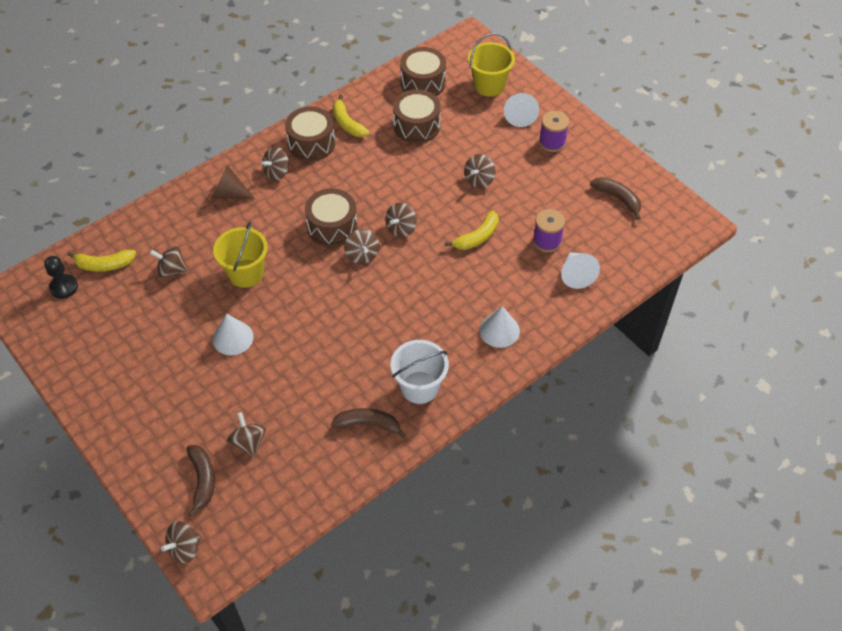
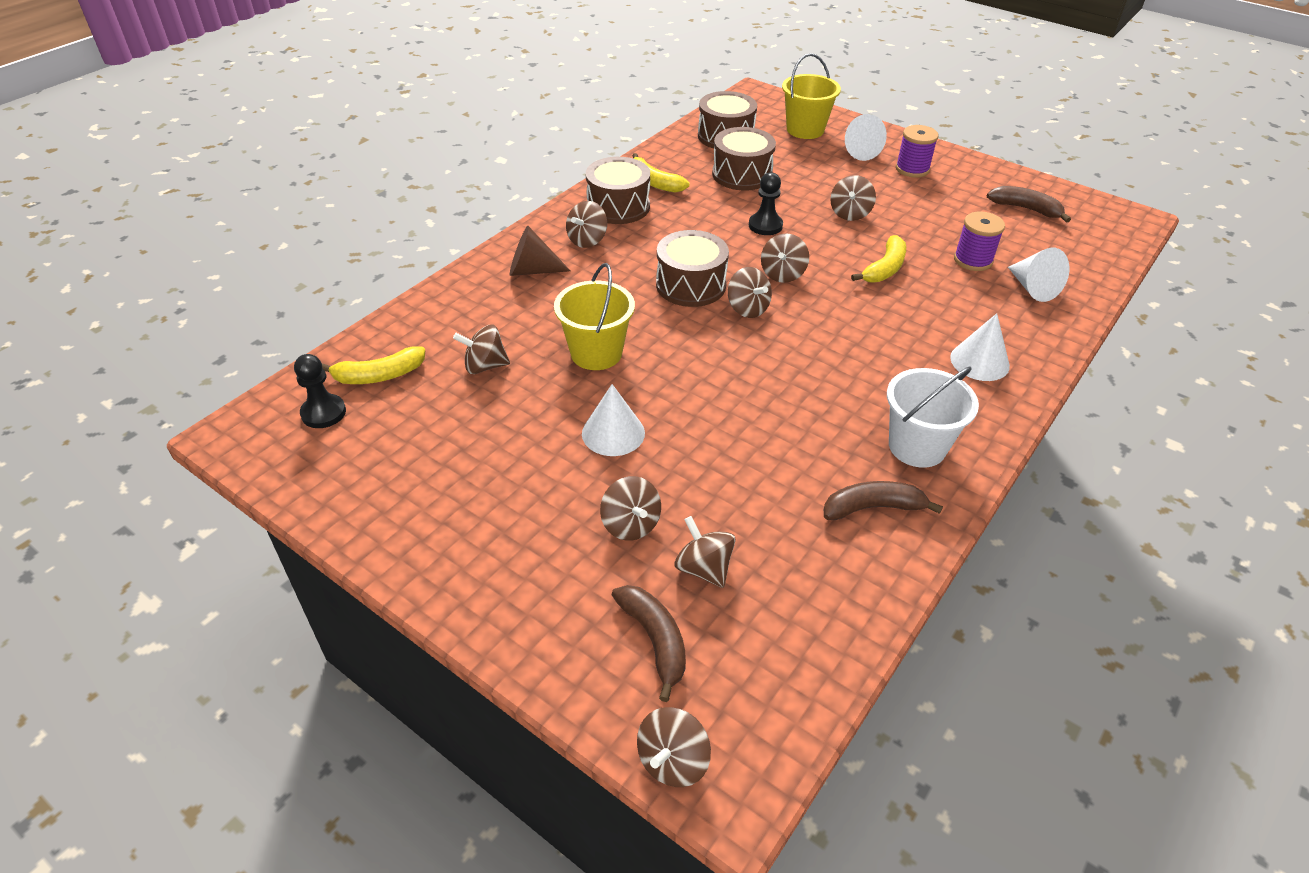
camera: 15 degrees left, 10 degrees down
(218, 404) = (630, 524): none -> brown spinning top
(410, 181) = (765, 225): none -> black pawn

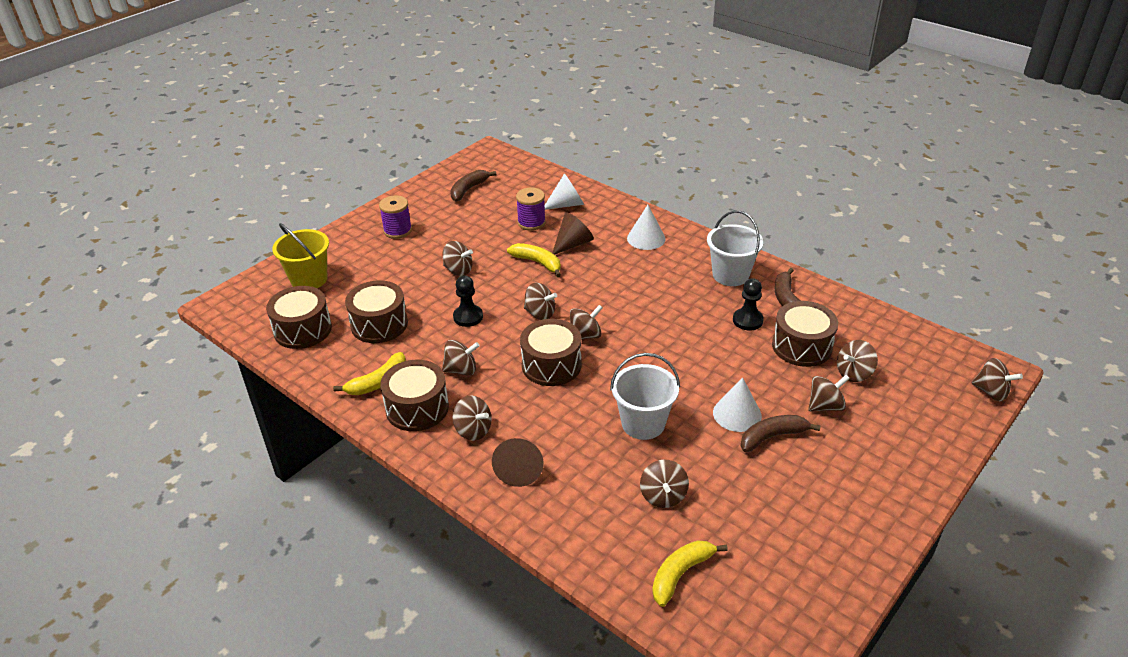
camera: 85 degrees left, 5 degrees down
(323, 413) = (736, 611): black pawn -> black pawn (747, 320)
(379, 375) = (680, 574): yellow banana -> yellow banana turned 120 degrees counterclockwise
(596, 353) = (643, 423): yellow bucket -> white bucket
(655, 640) = (915, 397): brown banana -> brown banana (772, 437)
(676, 227) = (461, 370): none -> brown spinning top
(758, 513) = (801, 346): none -> brown drum
(858, 151) = (359, 254): white cone -> none
(937, 295) = (572, 244): none -> brown cone

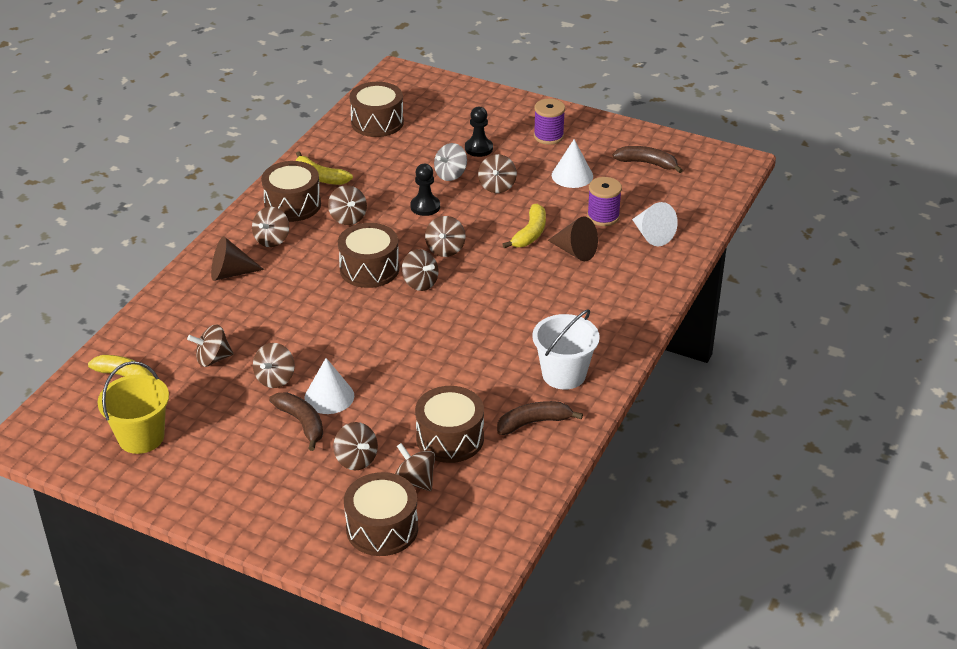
camera: 75 degrees right, 0 degrees up
(309, 279) = (449, 107): yellow bucket -> yellow bucket (141, 437)
(379, 324) = (397, 160): brown drum -> brown drum (382, 528)
(424, 294) = (451, 174): none -> grey spinning top
(643, 423) = (302, 336): white bucket -> none
(646, 238) = (610, 302): white cone -> white cone (572, 175)
(747, 320) = (482, 394): black pawn -> black pawn (478, 148)
(991, 392) = (413, 598): brown spinning top -> brown spinning top (275, 378)

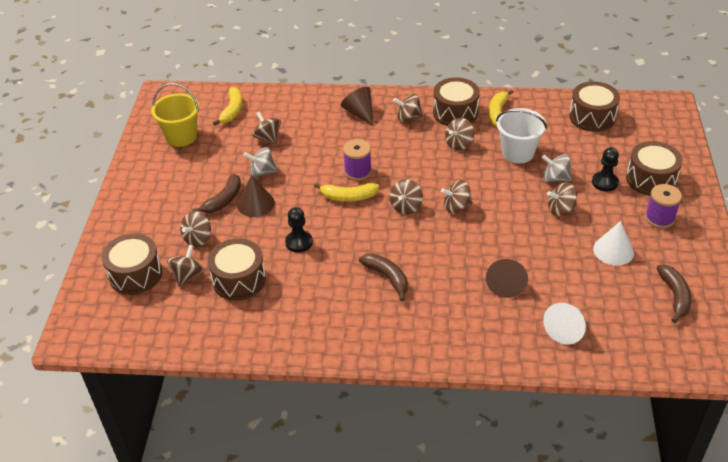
camera: 70 degrees right, 5 degrees up
(275, 378) = (262, 172): brown spinning top -> grey spinning top
(329, 396) = (256, 203): white cone -> brown cone
(369, 269) = (406, 175): brown drum -> brown drum (651, 179)
(425, 207) = (502, 178): black pawn -> black pawn (299, 242)
(530, 233) = (511, 249): yellow banana -> yellow banana (348, 197)
(533, 423) = (276, 322): brown banana -> brown banana (387, 277)
(564, 374) = (342, 323): white bucket -> white bucket (518, 153)
(603, 217) = (568, 288): purple spool -> purple spool (358, 172)

